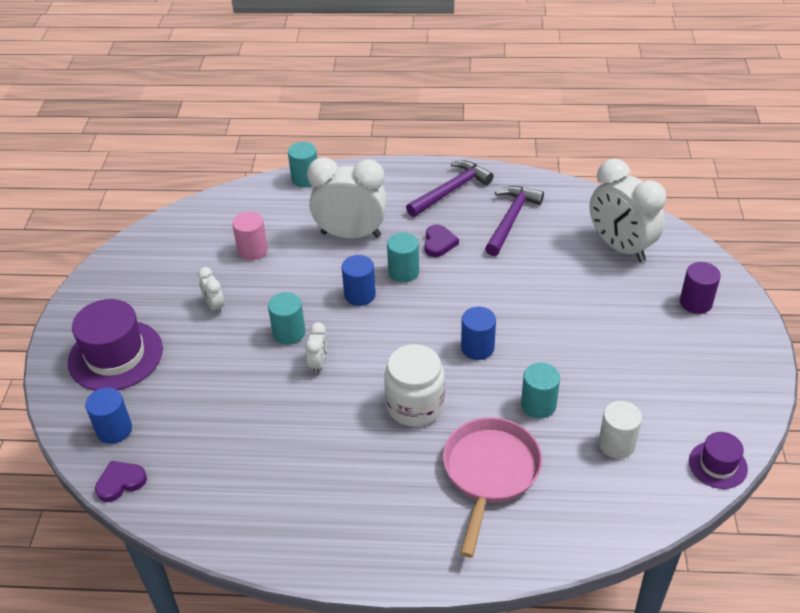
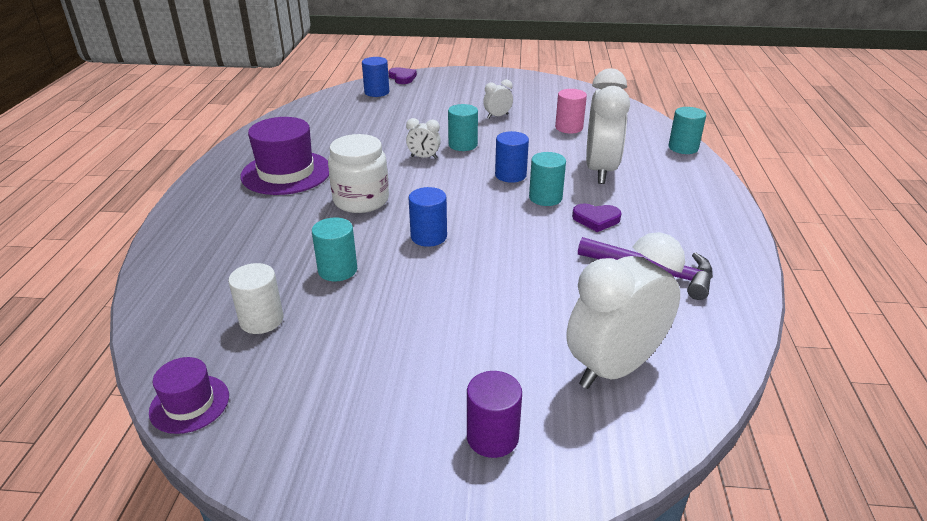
camera: 90 degrees right, 10 degrees down
(115, 355) = (447, 88): purple hat -> purple hat (286, 173)
(120, 482) = (330, 97): purple heart -> purple heart (402, 78)
(450, 190) = (696, 230): purple hammer -> none
(490, 473) = (265, 236): pink pan -> none

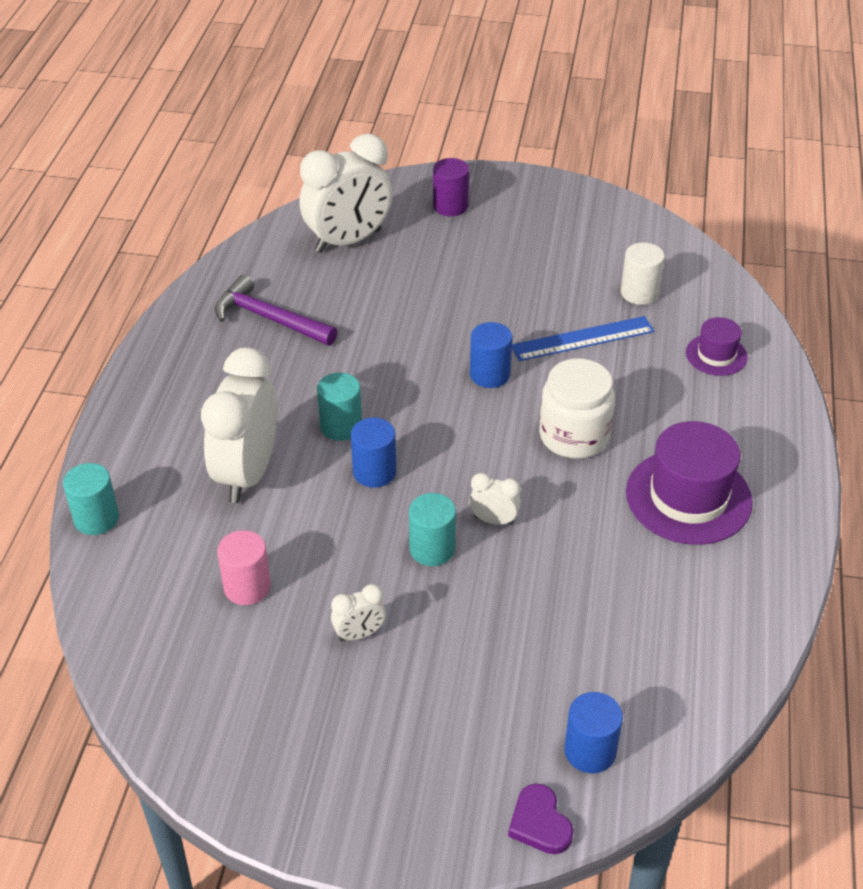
camera: 175 degrees left, 10 degrees up
(189, 404) = (667, 235): purple hat -> purple hat (716, 355)
(337, 270) = (582, 339): turquoise cylinder -> blue ruler
(596, 219) = (294, 387): purple heart -> none

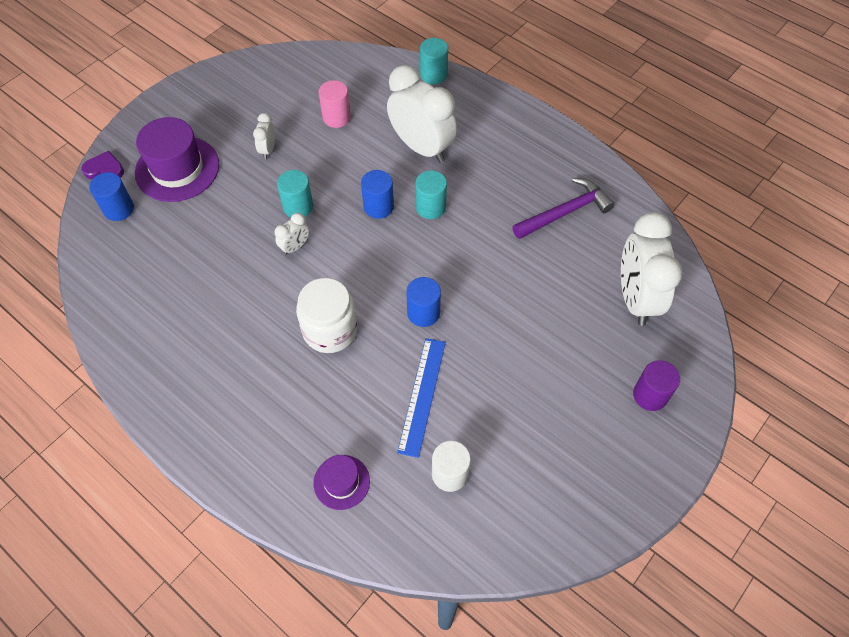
camera: 120 degrees right, 15 degrees up
(688, 497) = (229, 364): purple hat -> purple hat (177, 169)

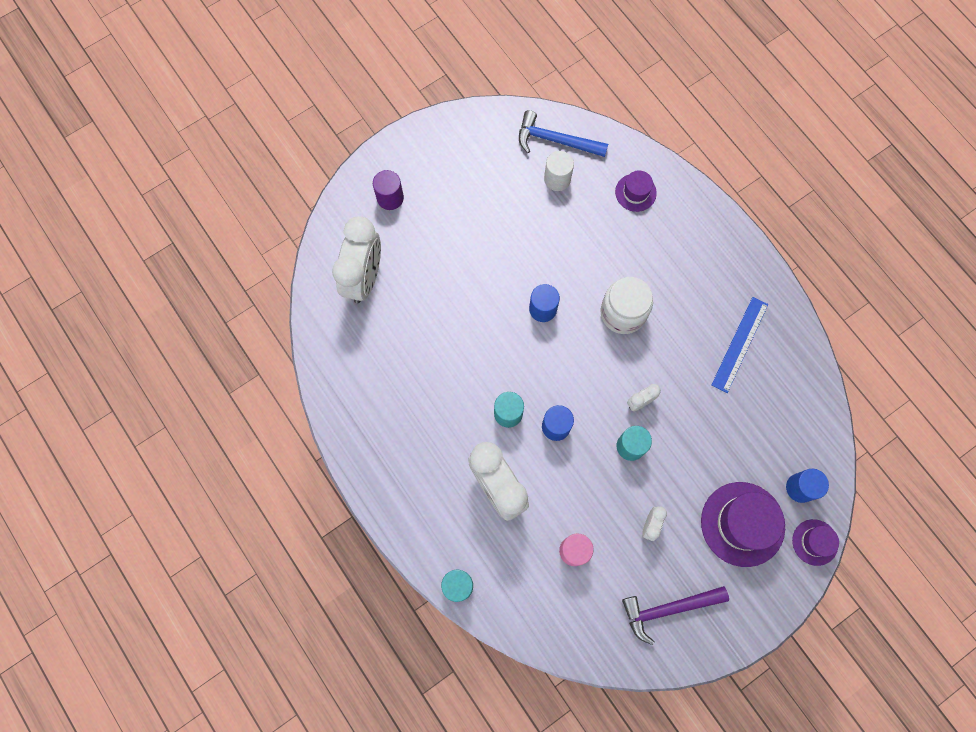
camera: 165 degrees left, 15 degrees up
(104, 169) = (815, 542): purple heart -> purple hat
(422, 396) = (562, 240): blue ruler -> blue ruler (739, 344)
(467, 530) = (556, 140): none -> blue hammer
(565, 212) = (388, 376): purple hammer -> purple hammer (668, 609)

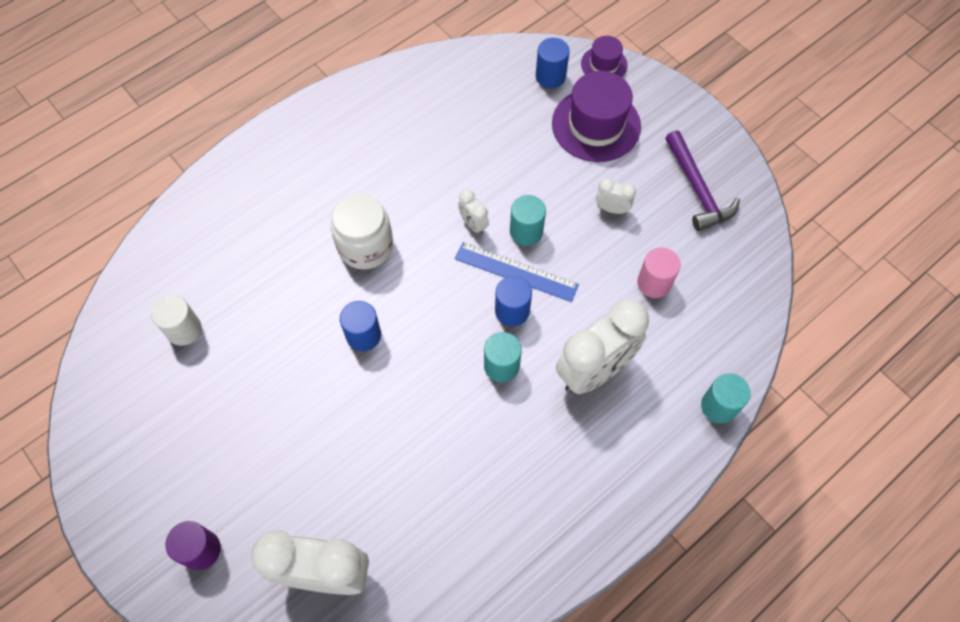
camera: 95 degrees left, 10 degrees down
(556, 140) = (128, 335): blue hammer -> none
(635, 192) = (207, 239): purple hat -> none
(739, 344) = (398, 130): blue ruler -> blue ruler (516, 271)

